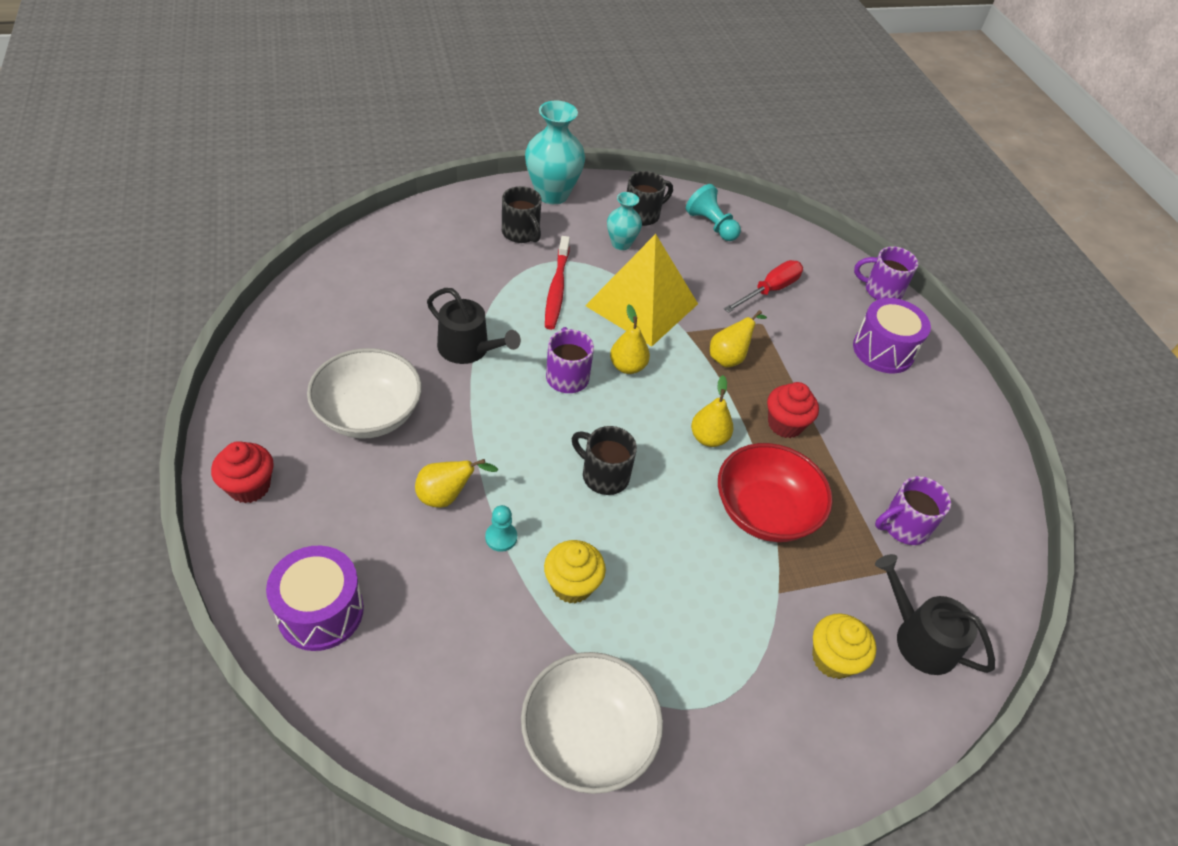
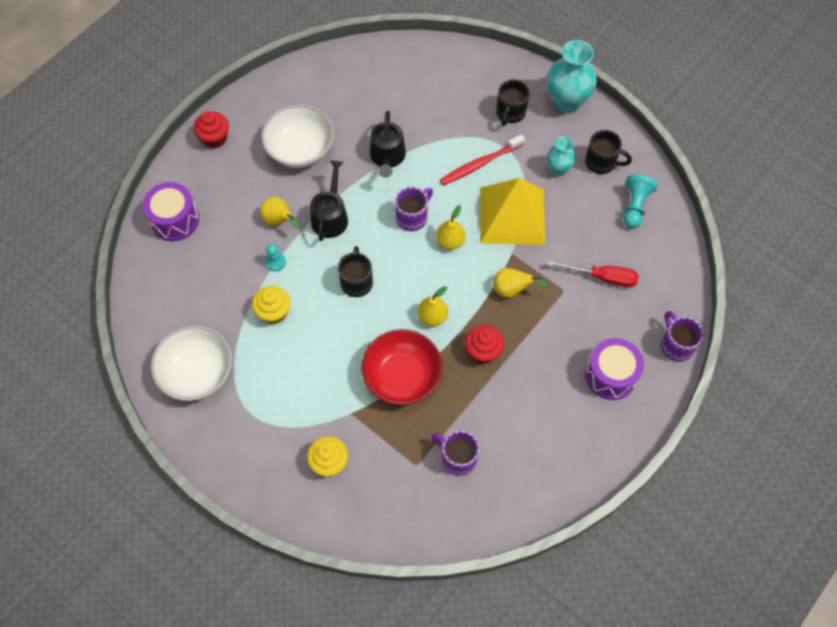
camera: 60 degrees right, 15 degrees up
(919, 638) = (379, 502): black watering can -> black watering can (330, 216)

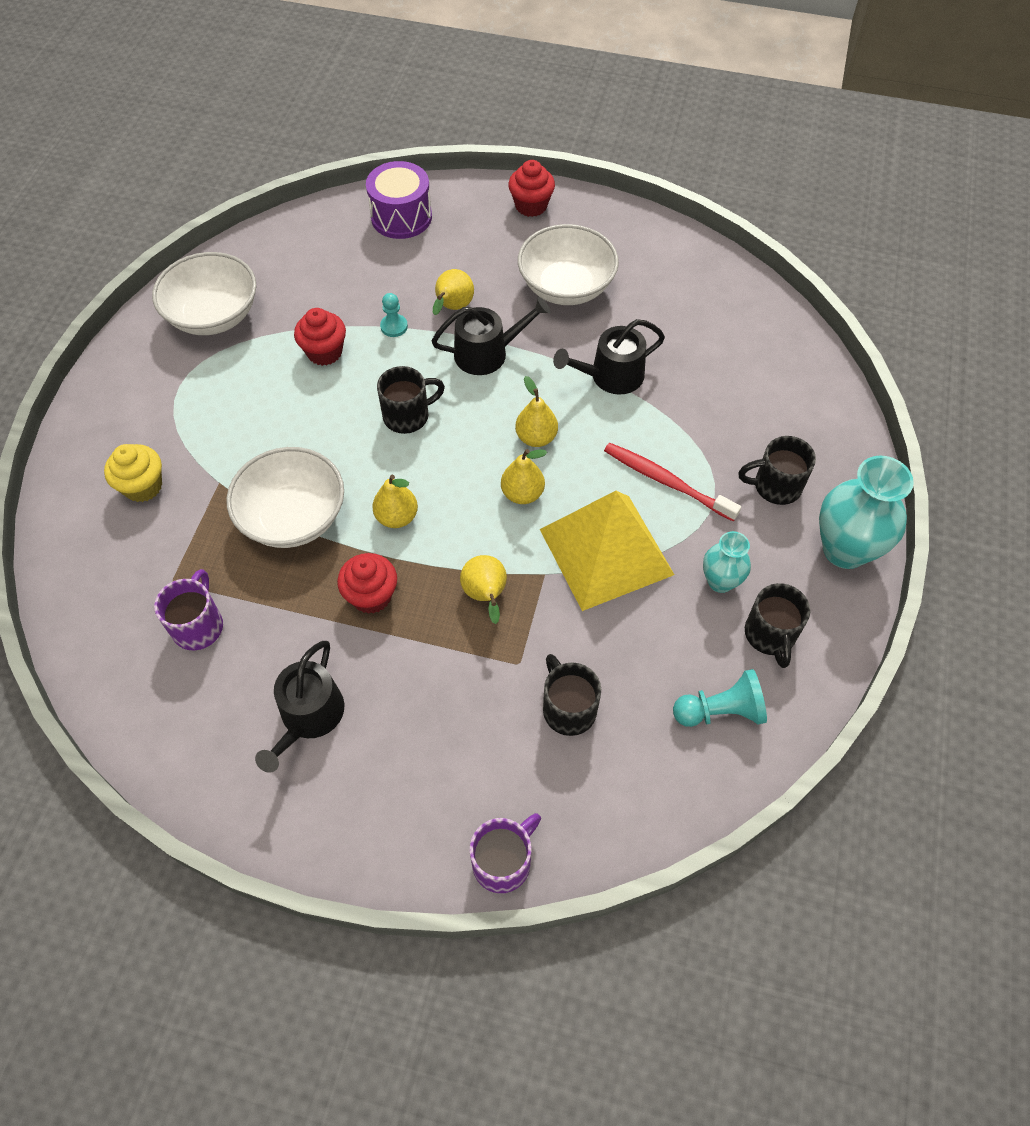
camera: 65 degrees right, 5 degrees down
(274, 312) = (324, 352): yellow cupcake -> red cupcake
(402, 376) = (293, 517): red bowl -> white bowl
(412, 217) = (536, 437): purple mug -> yellow pear
(549, 414) = (309, 716): none -> black watering can
(602, 277) = (568, 708): red screwdriver -> black mug
(610, 375) = (406, 780): purple drum -> none

